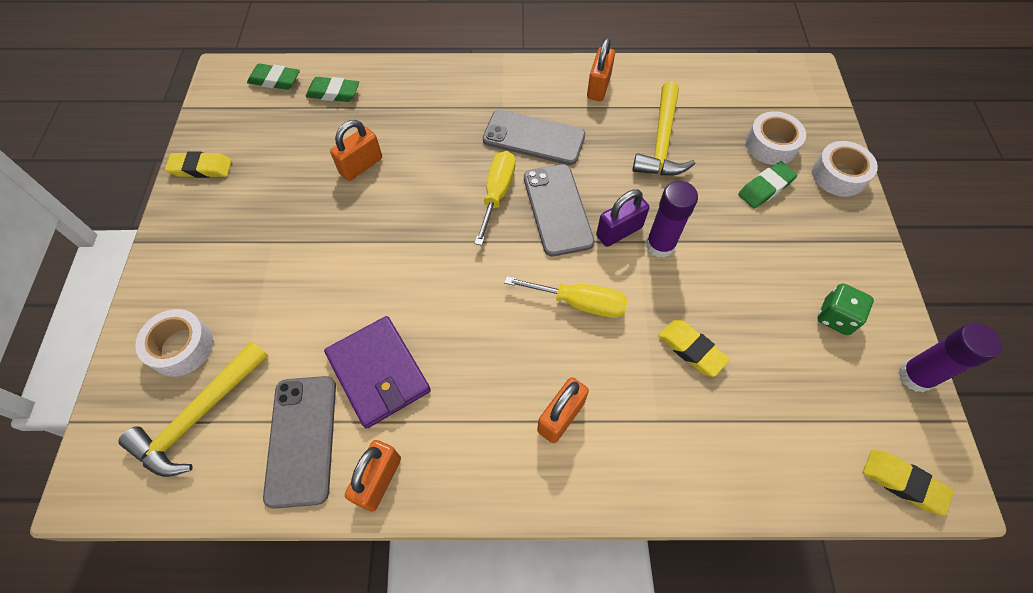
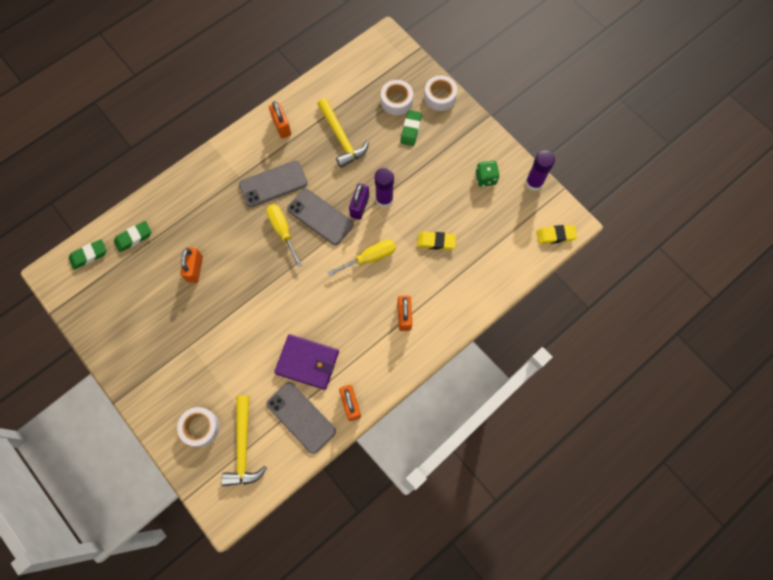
camera: 40 degrees left, 10 degrees up
(201, 168) = (105, 337): yellow eraser -> none

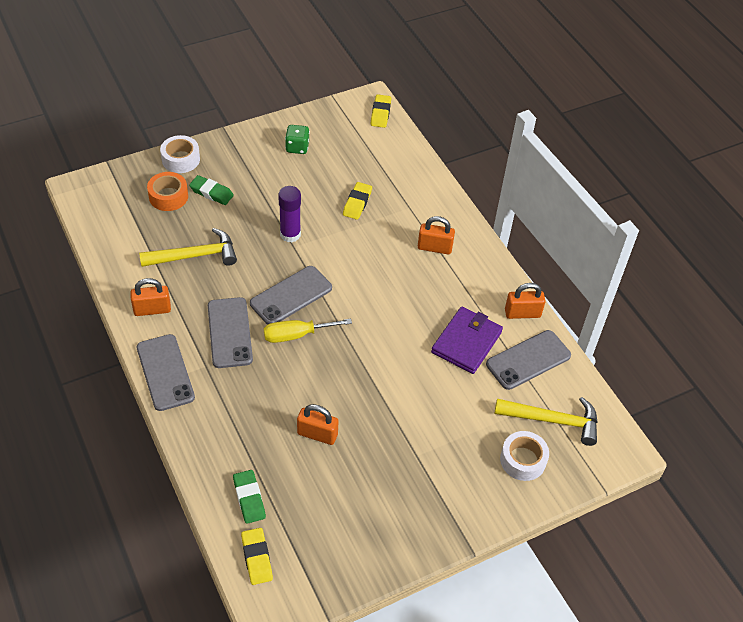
camera: 80 degrees left, 20 degrees down
(89, 255) = (257, 558): green eraser -> yellow eraser
(227, 153) = (165, 372): none -> grey phone
(359, 206) = (291, 257): purple padlock -> none
(370, 258) = (358, 261): yellow screwdriver -> none
(396, 101) = (168, 196): white tape -> orange tape
(534, 183) = (316, 113): purple glue stick -> none

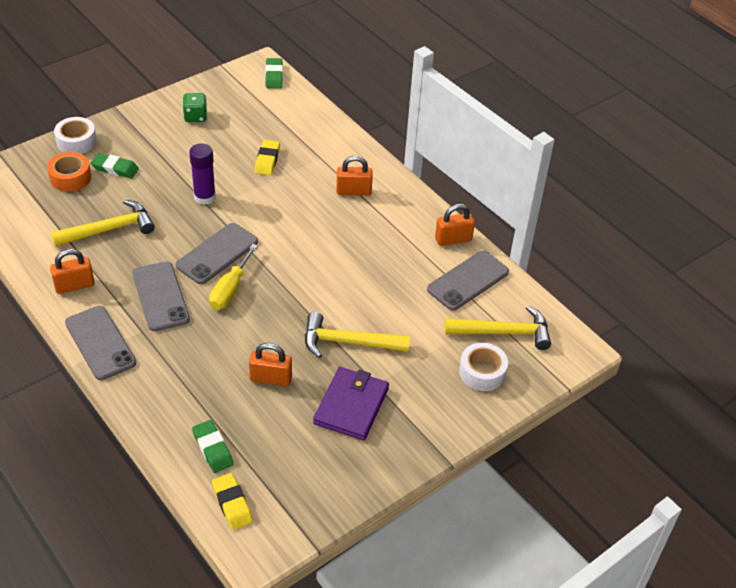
camera: 10 degrees left, 5 degrees down
(296, 335) = (230, 289): yellow screwdriver -> yellow screwdriver turned 45 degrees counterclockwise
(380, 113) = (274, 76): yellow eraser -> green eraser
(399, 408) = (348, 342): none -> yellow hammer
(466, 342) = (403, 273): purple wallet -> purple wallet (351, 406)

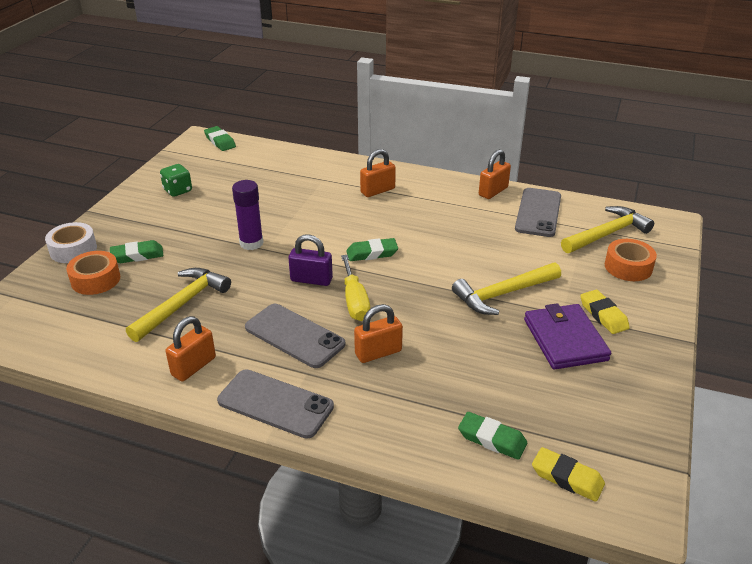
camera: 30 degrees left, 10 degrees down
(217, 254) = (311, 280): grey phone -> purple padlock
(267, 160) = (279, 197): yellow eraser -> yellow eraser (603, 315)
(271, 378) = (473, 353): orange padlock -> orange padlock (378, 352)
(286, 252) = (372, 253): none -> green eraser
(482, 372) = (628, 267): white tape -> orange tape

